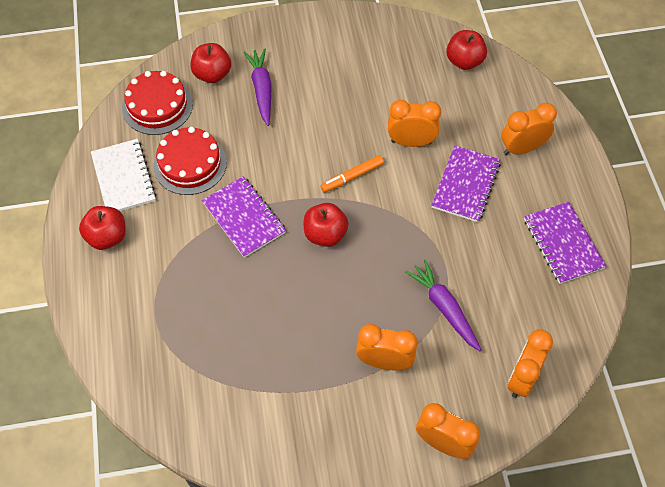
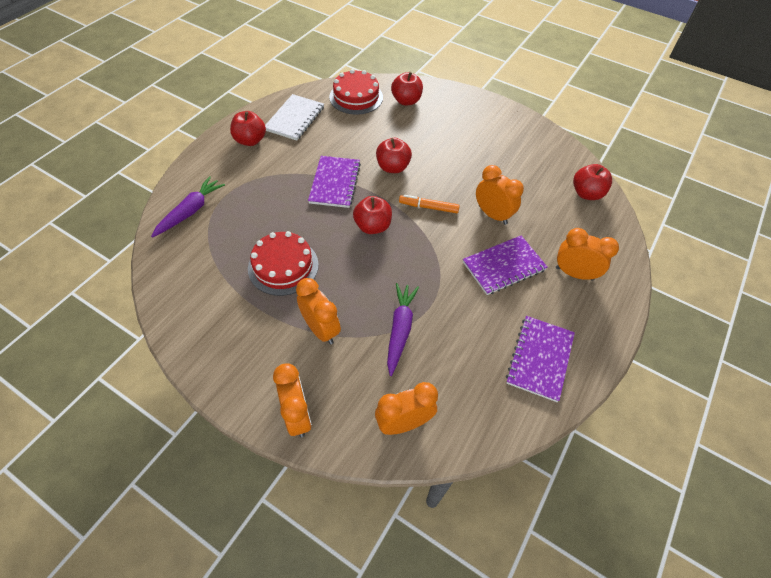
camera: 40 degrees right, 5 degrees down
(190, 164) = (338, 135): red cake -> red cake (283, 266)
(261, 89) = (426, 126): purple carrot -> purple carrot (190, 211)
(278, 160) = (393, 167): none -> red apple

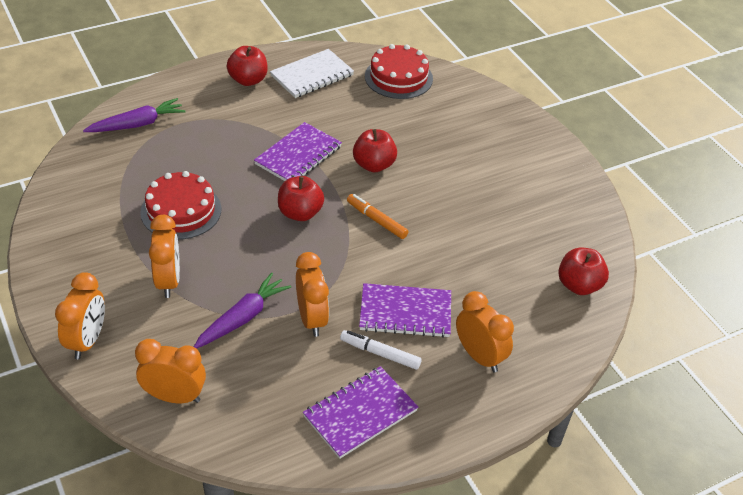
camera: 30 degrees right, 10 degrees down
(406, 101) = (453, 102): red apple -> none
(492, 215) = (441, 258): orange clock -> orange clock (311, 319)
(514, 305) = (380, 353): none -> white marker

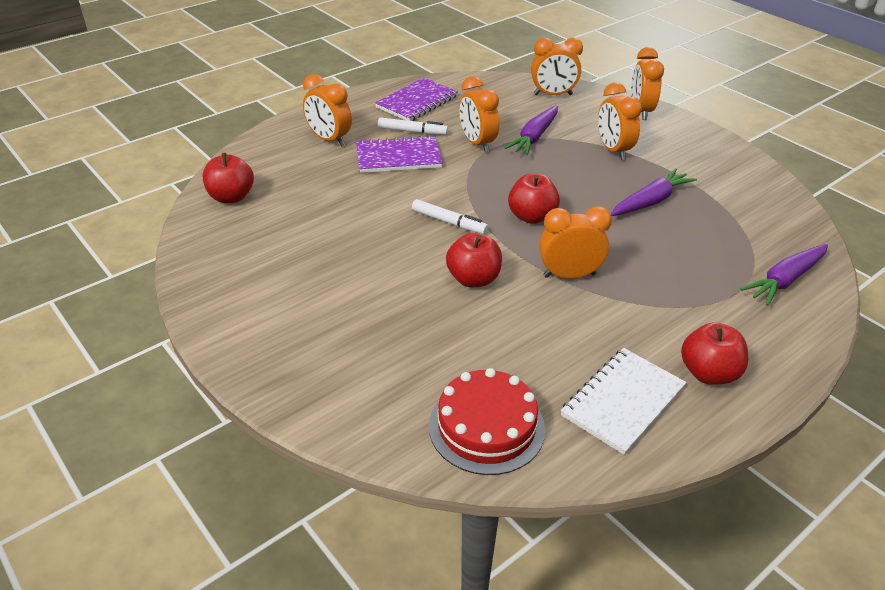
camera: 170 degrees right, 5 degrees down
(181, 210) = (651, 201): red cake -> purple carrot
(298, 155) = (569, 275): purple notebook -> orange clock
(376, 220) = (449, 222): orange marker -> white marker

